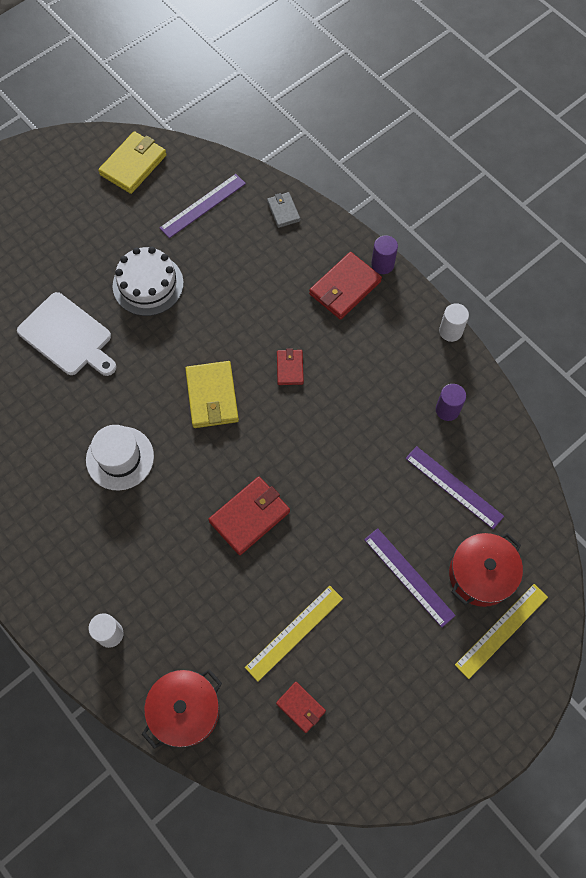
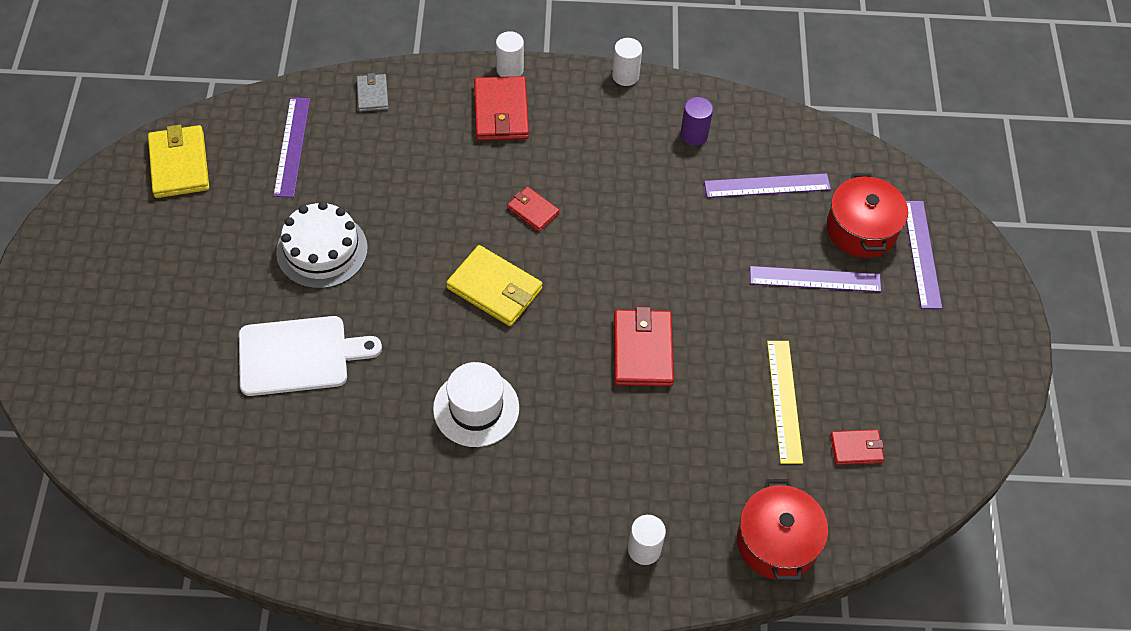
camera: 50 degrees left, 10 degrees down
(283, 211) = (372, 94): grey wallet -> grey wallet turned 60 degrees clockwise
(382, 264) = (510, 69): purple cylinder -> white cylinder
(502, 630) = (922, 254): yellow ruler -> purple ruler

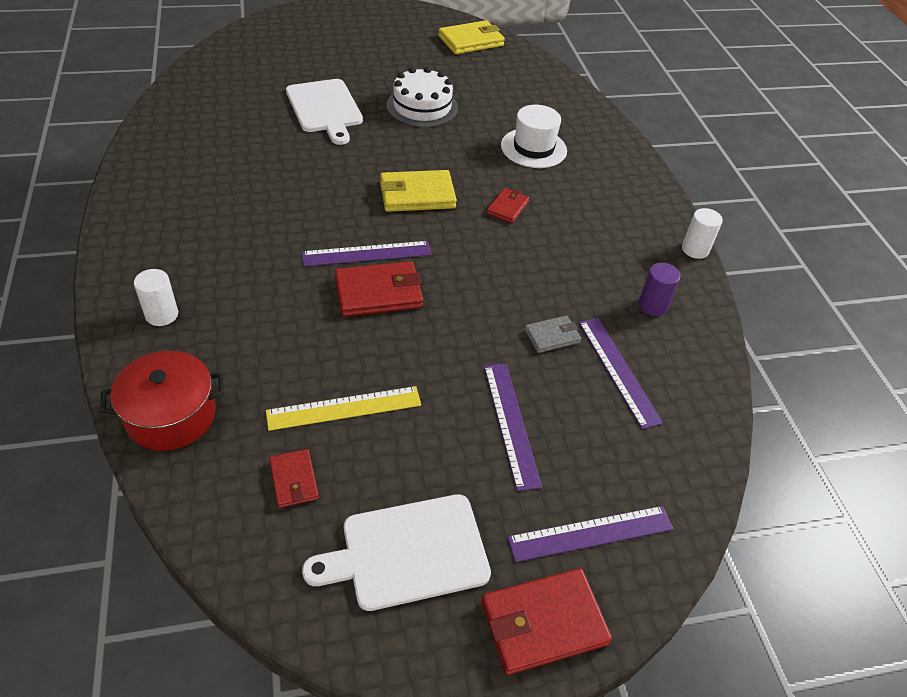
camera: 75 degrees right, 10 degrees down
(292, 146) = (511, 82): purple ruler -> purple ruler (367, 254)
(372, 94) = (581, 111): grey wallet -> grey wallet (552, 336)
(476, 408) = (295, 198): white hat -> white hat (533, 148)
(495, 288) = (417, 195): yellow wallet -> yellow wallet turned 60 degrees clockwise
(501, 112) = (604, 178): red wallet -> red wallet (543, 623)
(510, 69) = (654, 178): white cylinder -> none
(861, 229) = (599, 464): red pot -> none
(929, 377) = (408, 552): none -> white cutting board

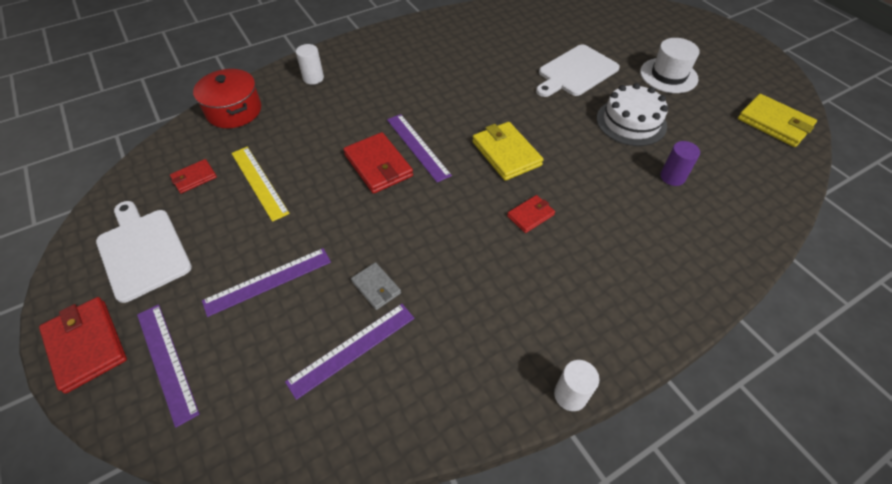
camera: 75 degrees right, 5 degrees up
(507, 207) = (530, 215): red wallet -> red wallet turned 45 degrees counterclockwise
(533, 148) = (637, 213): white hat -> white hat (668, 75)
(652, 305) = (455, 364): purple cylinder -> purple cylinder (672, 177)

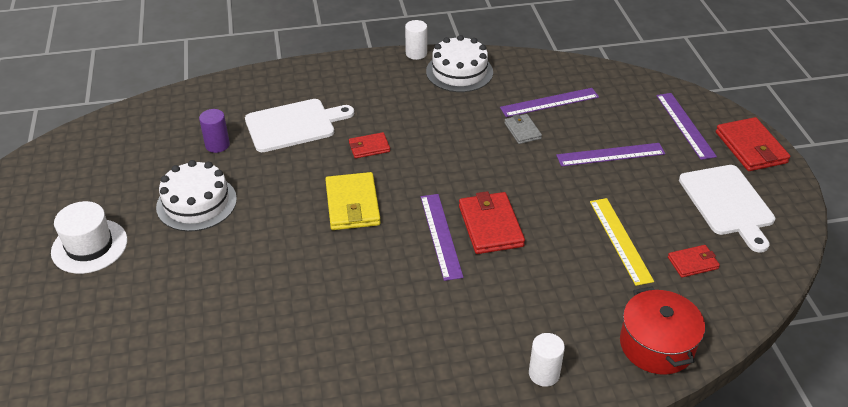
camera: 160 degrees left, 10 degrees down
(491, 373) = (459, 72): none -> white cake
(576, 72) = (191, 283): white cutting board -> white cutting board (294, 125)
(774, 123) = (60, 164): yellow wallet -> none

